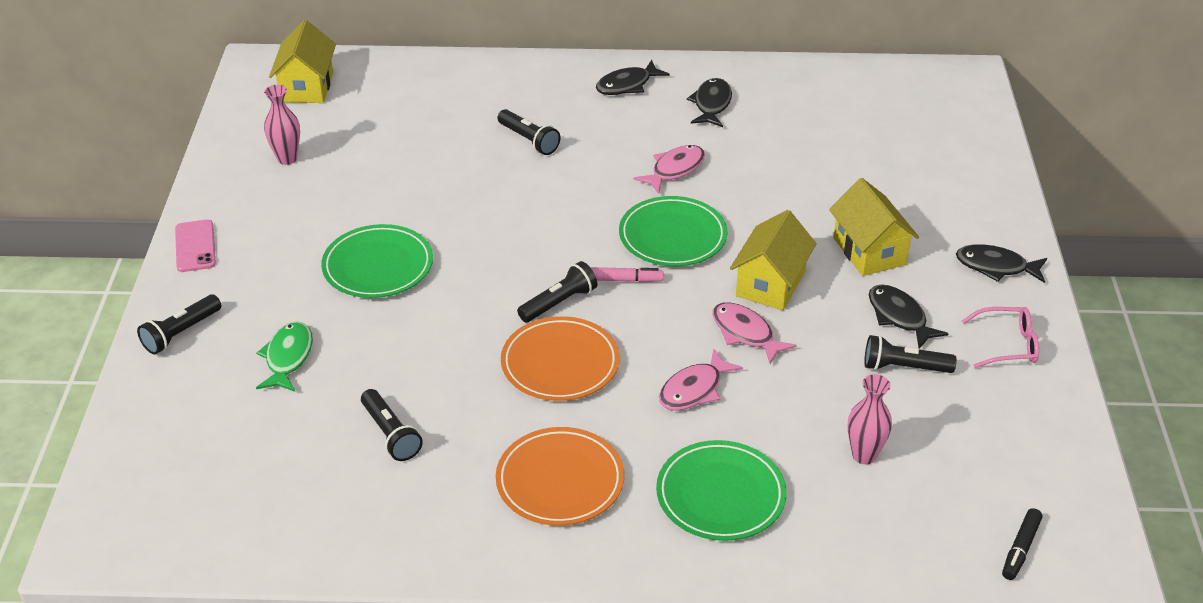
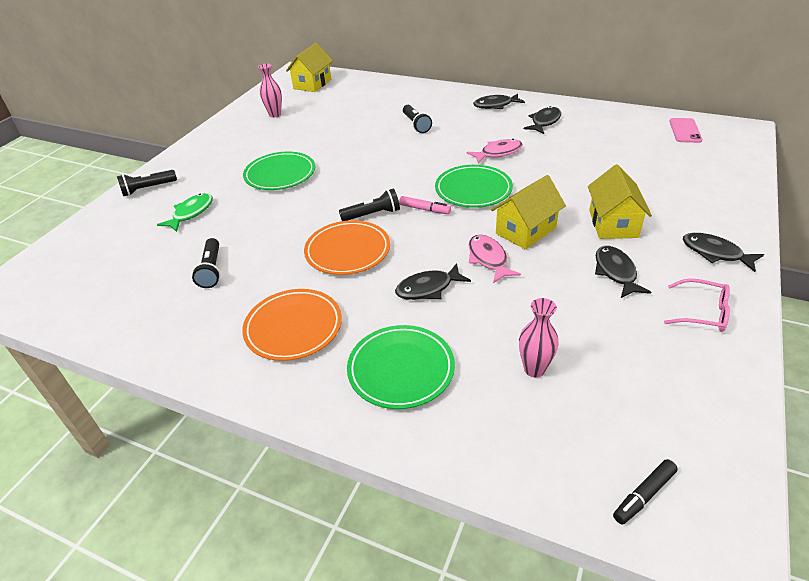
camera: 25 degrees right, 0 degrees up
(195, 246) = (193, 148): pink phone -> pink phone (685, 131)
(694, 390) = (428, 288): pink fish -> black fish
(903, 367) = (602, 309): black flashlight -> none

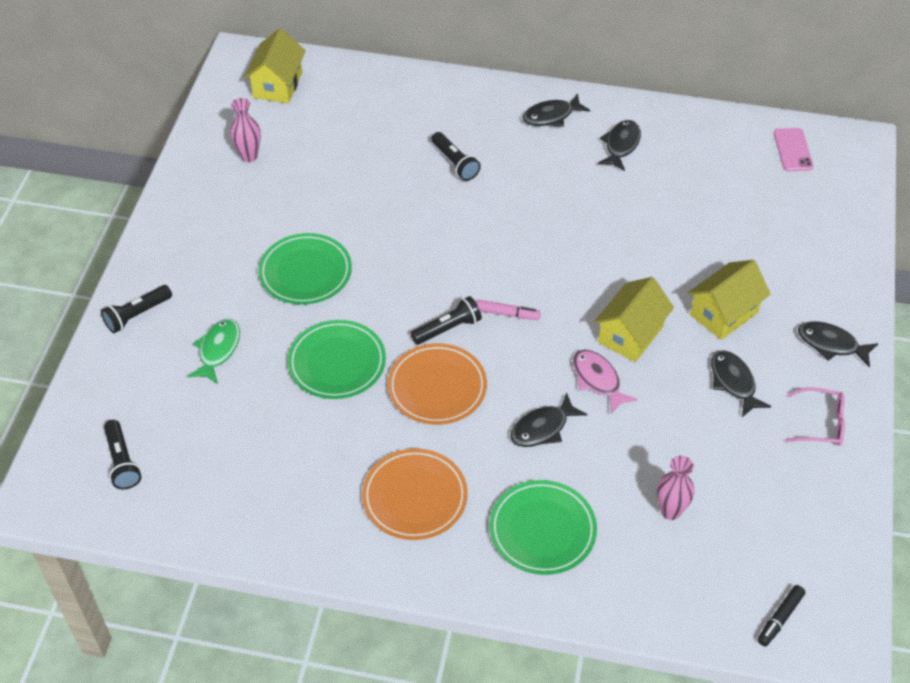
camera: 15 degrees left, 10 degrees up
(211, 270) = (287, 434): black flashlight -> black flashlight (122, 462)
(473, 190) = (557, 276): green plate -> green plate (337, 363)
(498, 153) = (574, 209): pink fish -> none
(613, 224) = (724, 313): yellow house -> yellow house turned 60 degrees clockwise

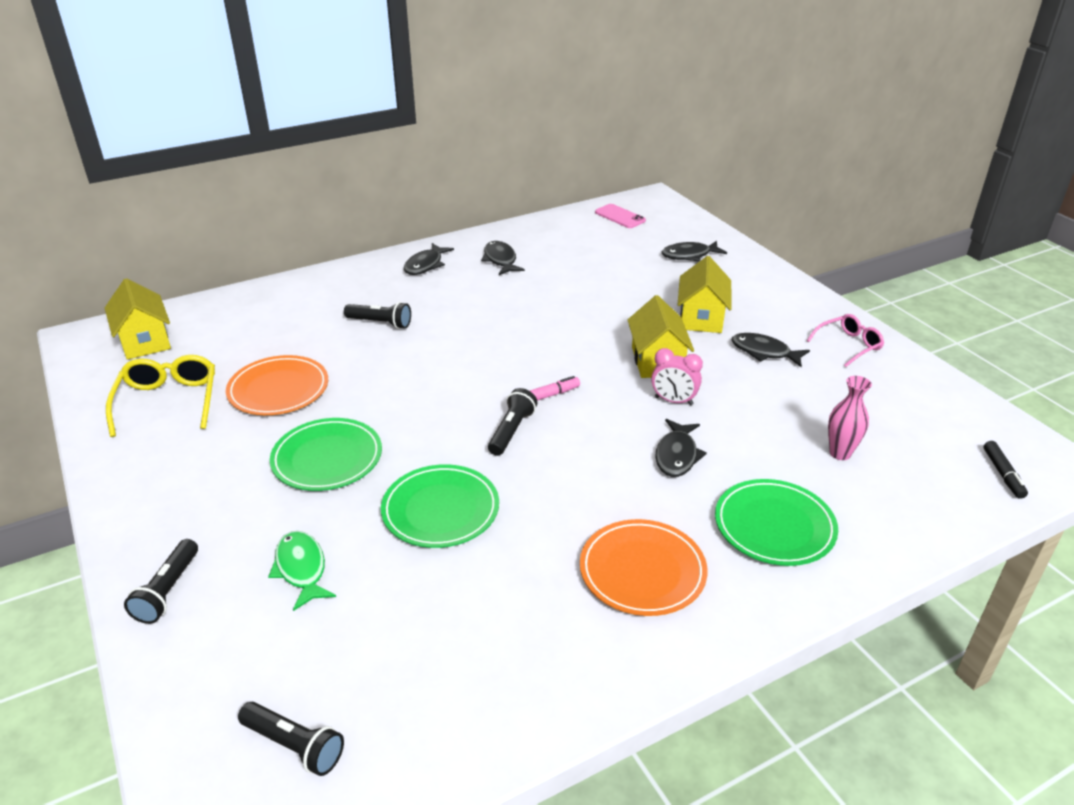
camera: 40 degrees left, 15 degrees down
(249, 156) = (168, 401): pink vase -> yellow glasses
(437, 387) = (555, 477): orange plate -> orange plate (278, 390)
(598, 380) = (673, 401): pink fish -> pink clock
(831, 344) = (789, 301): black fish -> black fish (689, 255)

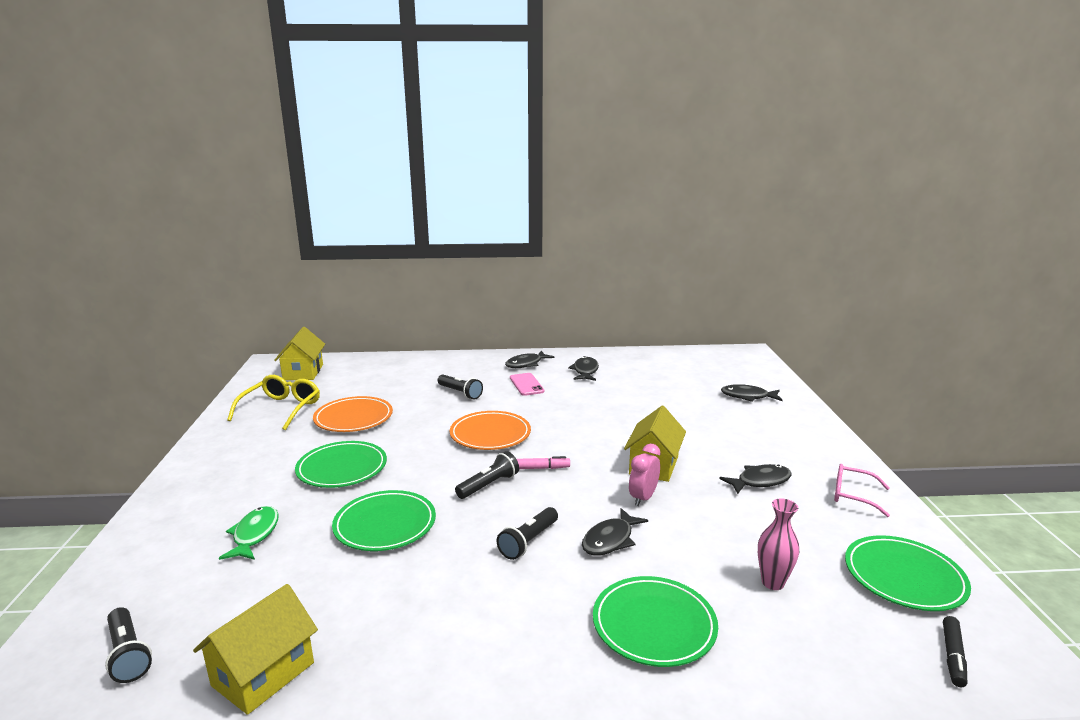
camera: 25 degrees right, 15 degrees down
(168, 591) = (163, 521): black flashlight -> black flashlight (528, 541)
(620, 216) = (708, 360): pink phone -> pink phone (526, 384)
(642, 571) = (500, 622): orange plate -> orange plate (490, 434)
(673, 401) = (643, 498): pink clock -> pink clock turned 75 degrees clockwise
(701, 318) = (721, 443): yellow house -> yellow house (263, 674)
(764, 352) = (760, 481): black fish -> black fish turned 105 degrees clockwise
(848, 345) = (853, 495): pink glasses -> pink glasses turned 150 degrees counterclockwise
(932, 415) = (904, 577): none -> green plate

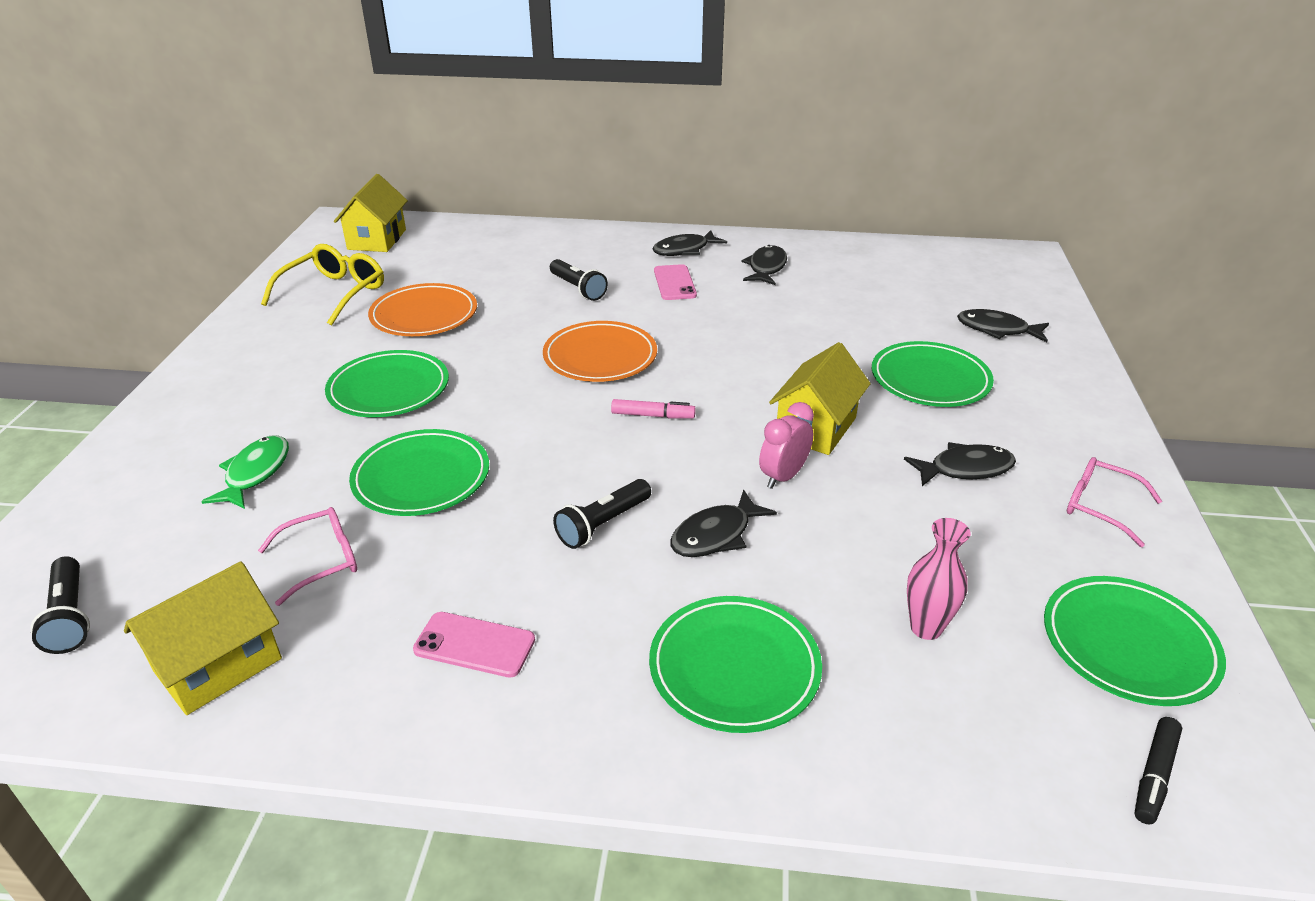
camera: 10 degrees right, 15 degrees up
(325, 589) = (321, 560): none -> pink glasses
(461, 634) = (474, 645): none -> pink phone
(489, 485) = (575, 434): black flashlight -> none
(717, 429) = (930, 379): none -> green plate

